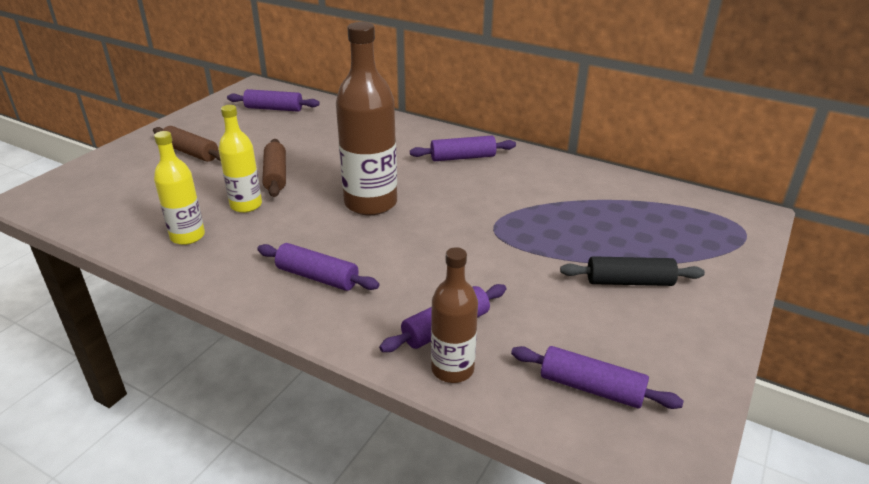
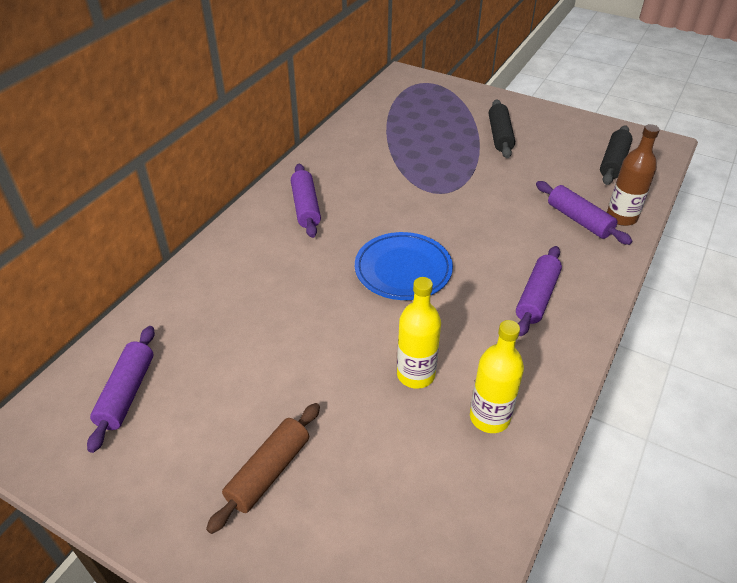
camera: 90 degrees left, 10 degrees up
(276, 175) = (342, 357): brown rolling pin -> none
(370, 203) = (403, 270): brown bottle -> blue plate
(591, 388) = (613, 162): purple rolling pin -> black rolling pin

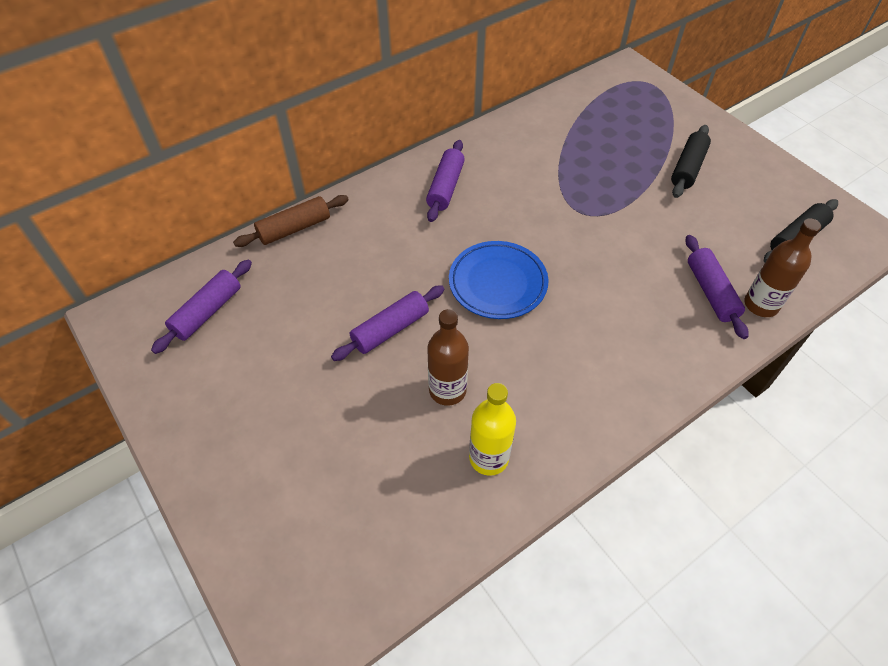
camera: 25 degrees right, 10 degrees up
(268, 472) = (277, 425): brown rolling pin -> brown rolling pin (294, 228)
(415, 374) = (447, 390): yellow bottle -> brown bottle
(536, 297) = (610, 358): purple rolling pin -> purple rolling pin (390, 329)

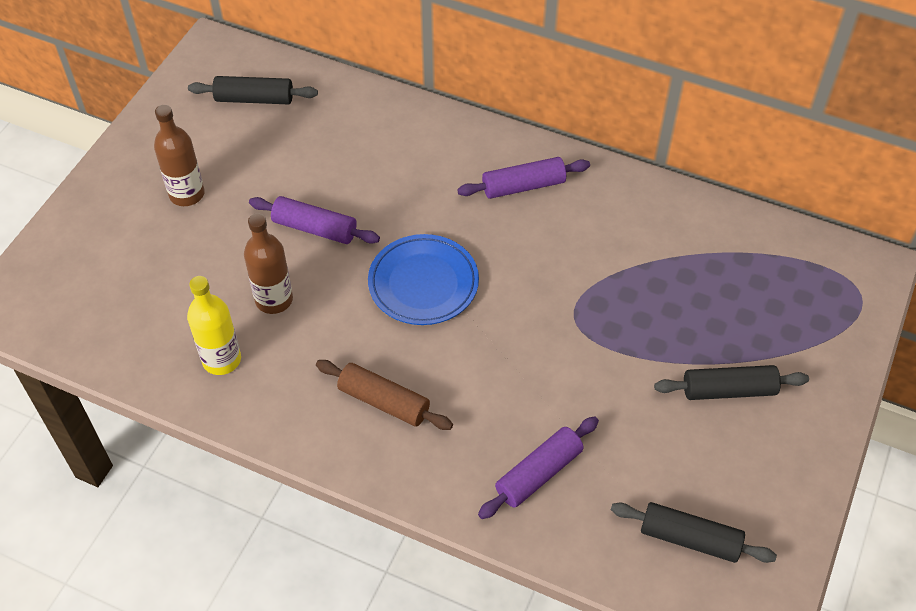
camera: 60 degrees right, 0 degrees up
(207, 312) = (254, 99): purple rolling pin -> black rolling pin
(294, 228) = (385, 103): brown rolling pin -> brown rolling pin (384, 401)
(761, 305) = (552, 528): brown bottle -> brown bottle (187, 194)

